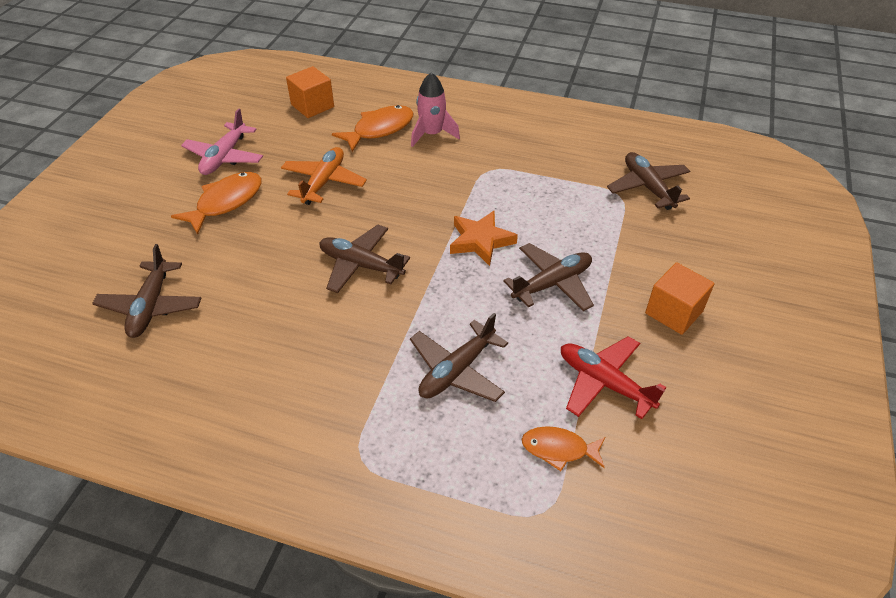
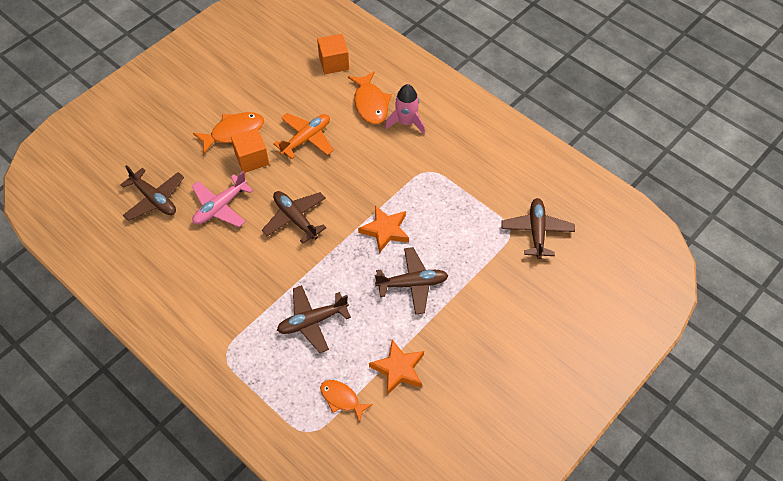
camera: 25 degrees right, 10 degrees up
(151, 306) = (154, 199): brown plane -> brown plane turned 75 degrees counterclockwise
(224, 157) = (250, 91): pink plane -> pink plane (220, 207)
(379, 129) = (370, 104): orange fish -> orange fish turned 90 degrees clockwise
(604, 383) = (398, 369): red plane -> orange star
(674, 312) = (480, 339): orange cube -> orange cube (252, 159)

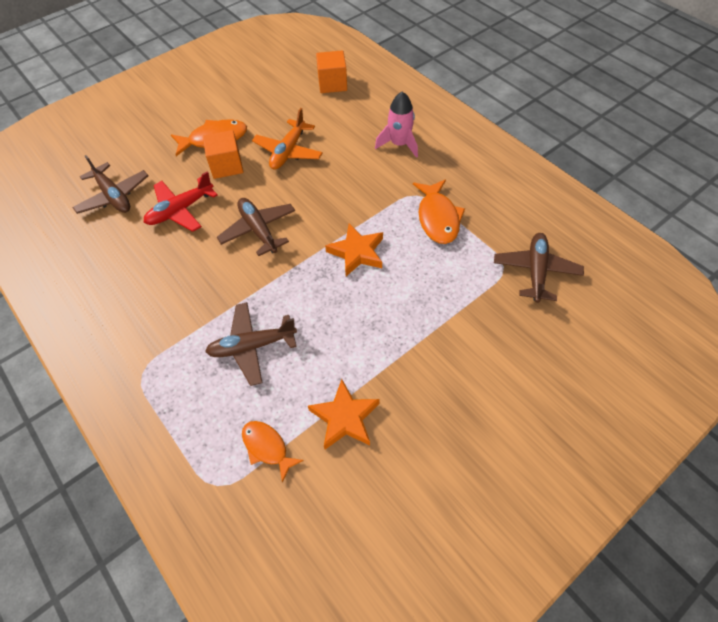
camera: 10 degrees right, 0 degrees up
(220, 207) = (181, 210): pink plane -> red plane
(306, 139) = (288, 151): orange plane -> orange plane turned 150 degrees clockwise
(370, 104) = (363, 124): orange fish -> orange fish (437, 218)
(412, 284) = (378, 316): brown plane -> none

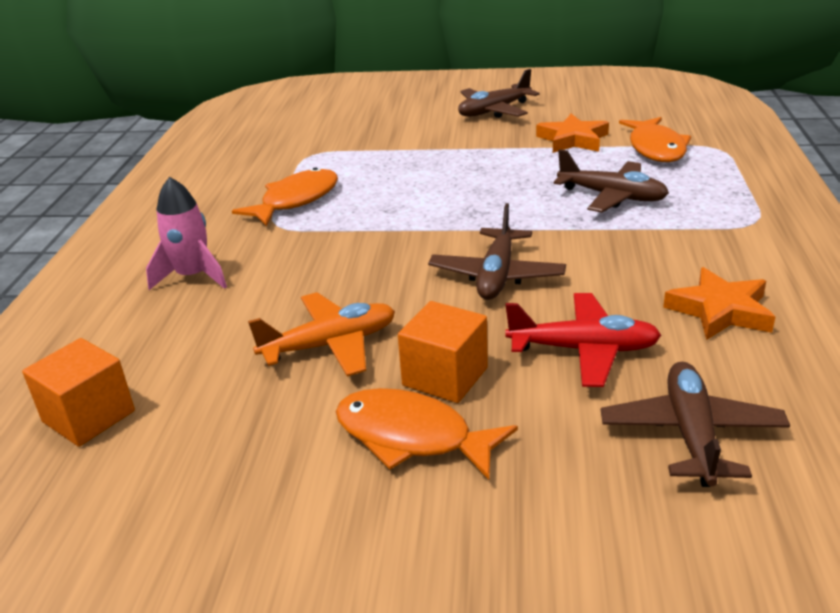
camera: 135 degrees left, 25 degrees down
(267, 447) = (655, 148): orange fish -> orange fish, size x1.54
(357, 252) = (416, 211): orange star -> orange star (720, 311)
(536, 271) = (295, 143): brown plane -> brown plane (494, 111)

